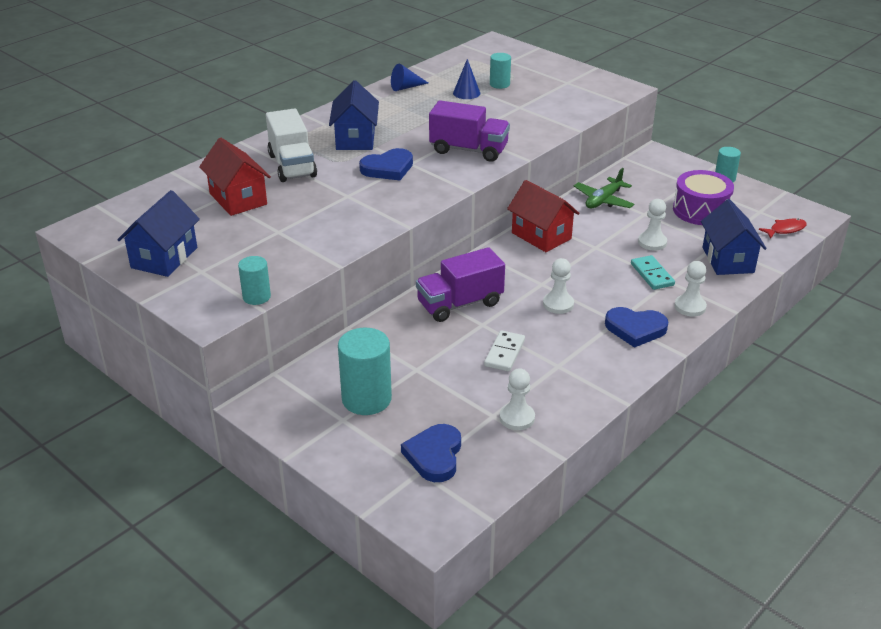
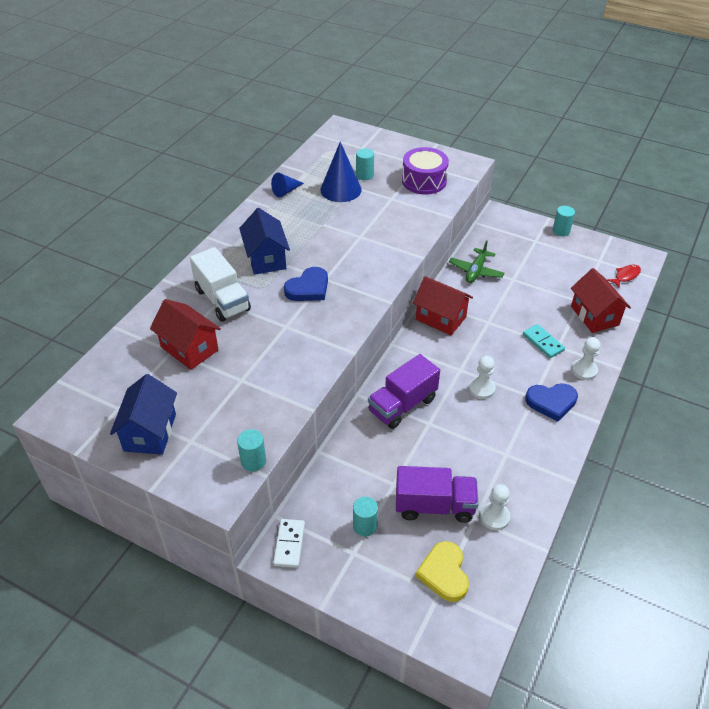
camera: 15 degrees left, 10 degrees up
(366, 399) = (365, 526): turquoise cylinder -> turquoise cylinder, size x0.57
(434, 456) = (444, 573): blue heart -> yellow heart
(466, 93) = (340, 189): blue cone -> blue cone, size x1.71
(469, 150) = (369, 255): purple truck -> purple truck (434, 506)
(504, 353) = (459, 450): white domino -> white domino (289, 544)
(652, 242) = (530, 308): white pawn -> none
(700, 210) = (555, 268): purple drum -> purple drum (424, 181)
(728, 260) = (594, 316): blue house -> red house

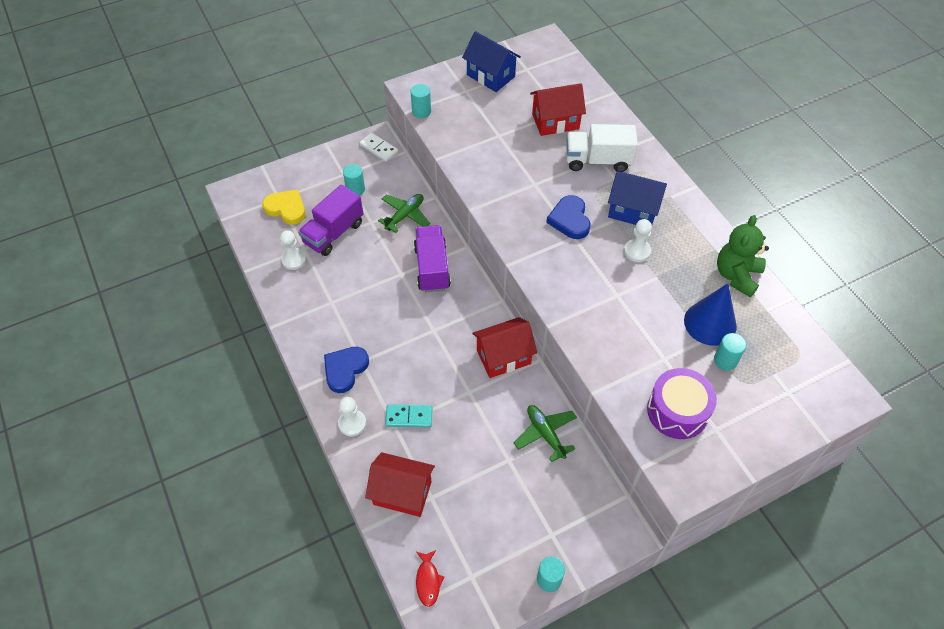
camera: 125 degrees right, 10 degrees up
(286, 191) = (736, 275): blue cone -> green teddy bear
(362, 461) = (405, 215): none -> green plane
(481, 389) = (401, 330): white pawn -> white pawn (637, 251)

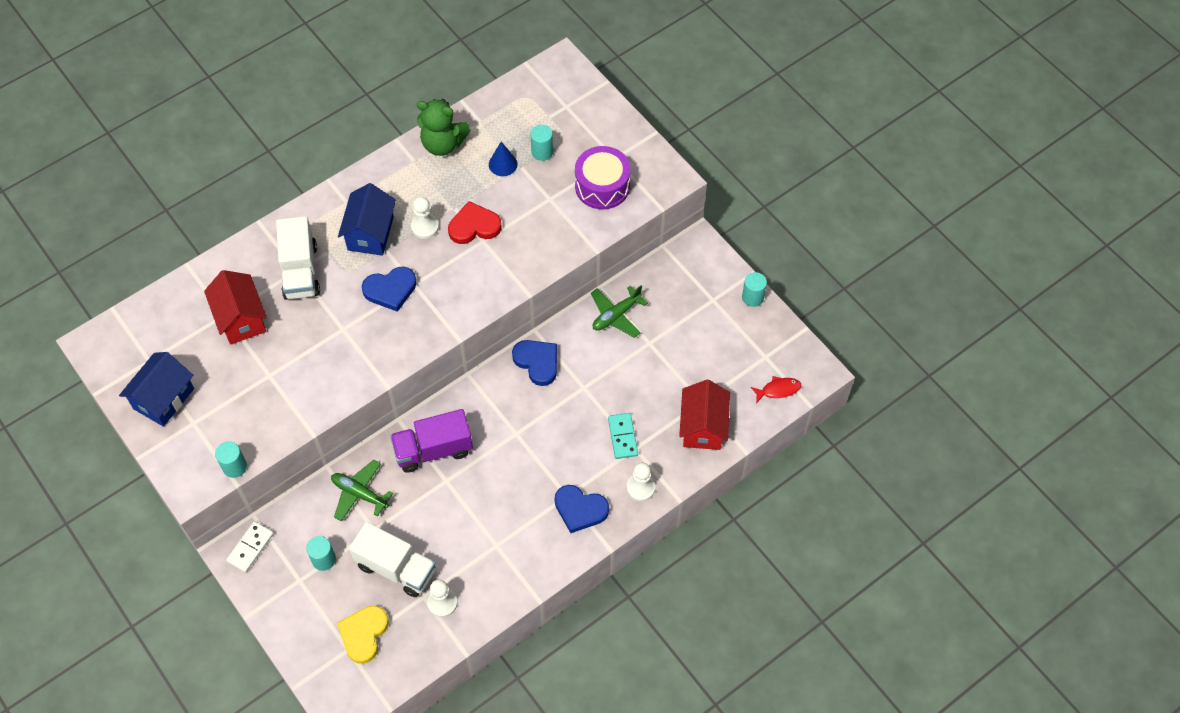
camera: 100 degrees left, 5 degrees up
(333, 233) = (396, 568): purple truck -> white truck
(503, 357) = (537, 362): red house -> blue heart
(634, 290) = (474, 226): none -> red heart
(710, 323) = (503, 164): blue cone -> blue cone, size x0.58

